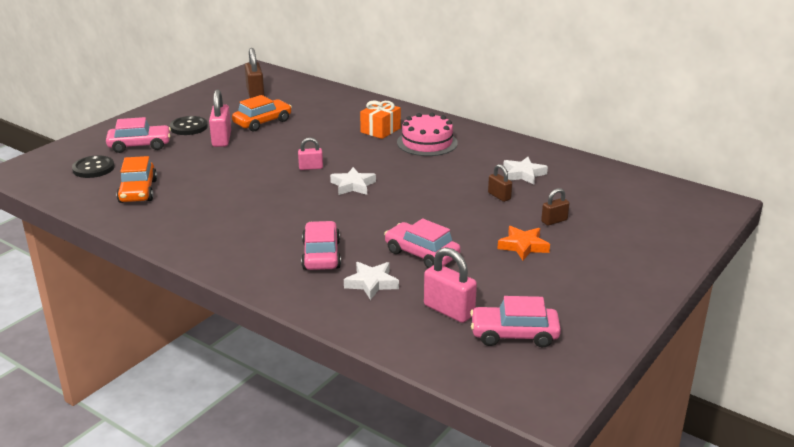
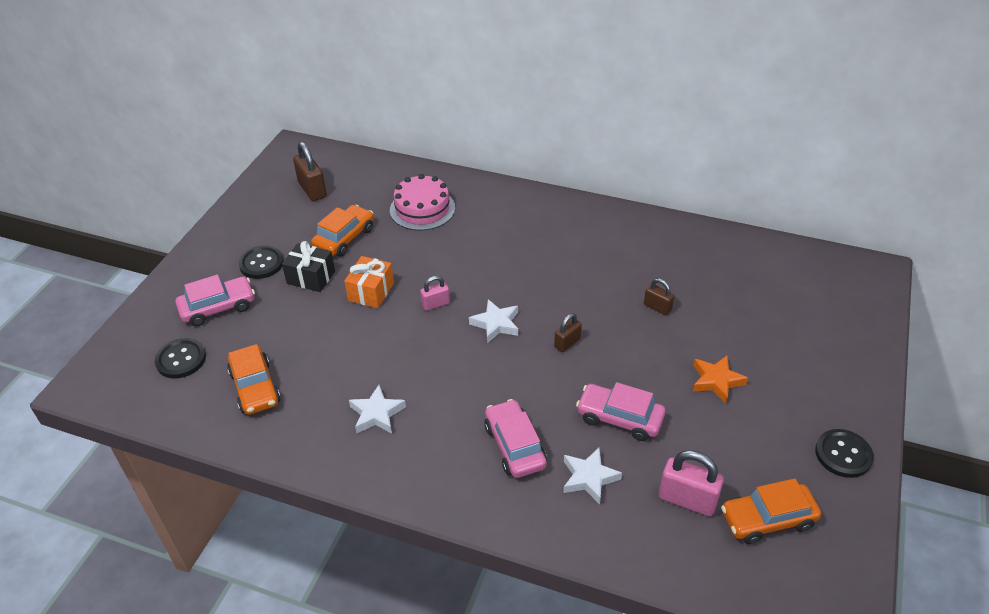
camera: 15 degrees left, 15 degrees up
(221, 139) = (311, 277): pink padlock -> black gift
(380, 130) = (483, 225): orange gift -> orange gift (371, 292)
(427, 142) = (543, 236): pink cake -> pink cake (422, 209)
(514, 334) = (767, 519): pink car -> orange car
(523, 174) = (666, 267): white star -> white star (376, 414)
(554, 221) = (729, 334): brown padlock -> brown padlock (567, 343)
(612, 308) = (843, 454): none -> black button

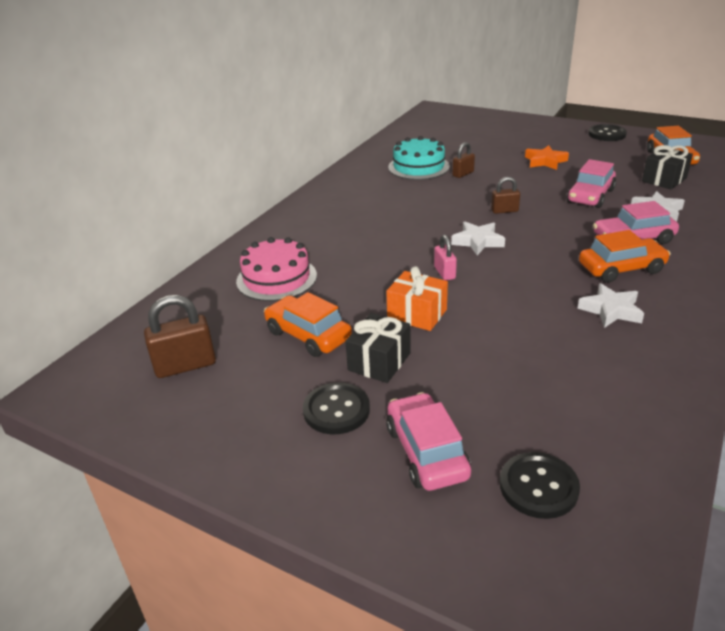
camera: 80 degrees left, 10 degrees down
(255, 388) = (586, 403): orange car -> orange car (621, 269)
(567, 343) = (504, 211): brown padlock -> brown padlock turned 60 degrees counterclockwise
(668, 270) = (418, 167): none -> turquoise cake
(687, 499) = (664, 180): pink padlock -> black gift

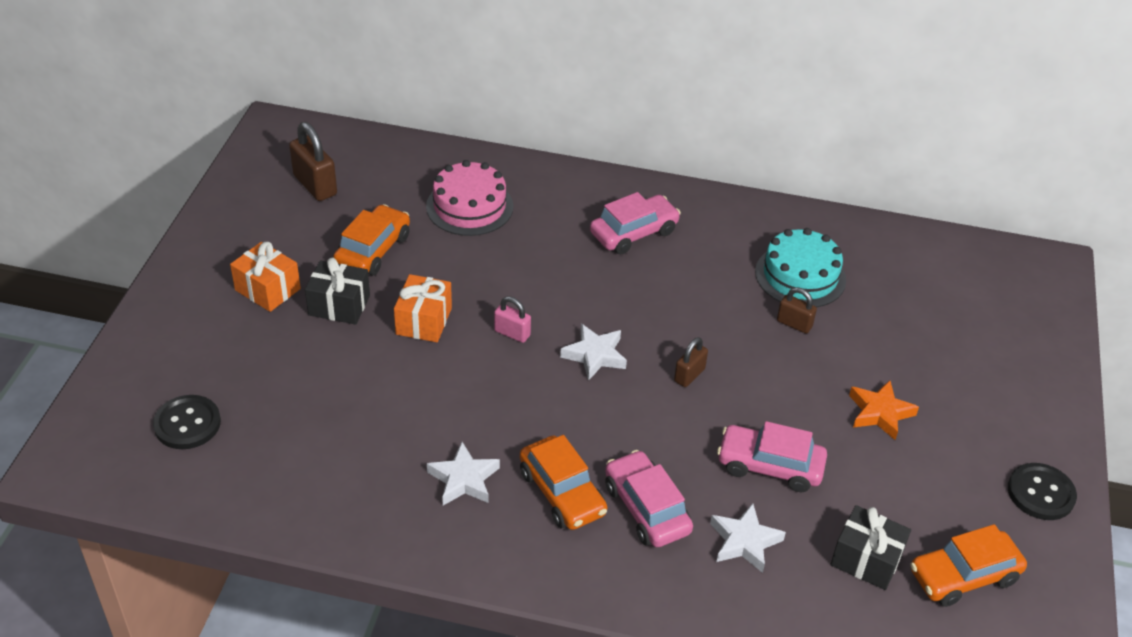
camera: 70 degrees right, 10 degrees up
(336, 410) = (267, 289): black button -> orange gift
(426, 452) = (222, 352): pink car -> pink car (634, 233)
(444, 273) = (512, 333): pink padlock -> pink padlock turned 60 degrees clockwise
(504, 211) = (689, 375): brown padlock -> brown padlock turned 60 degrees clockwise

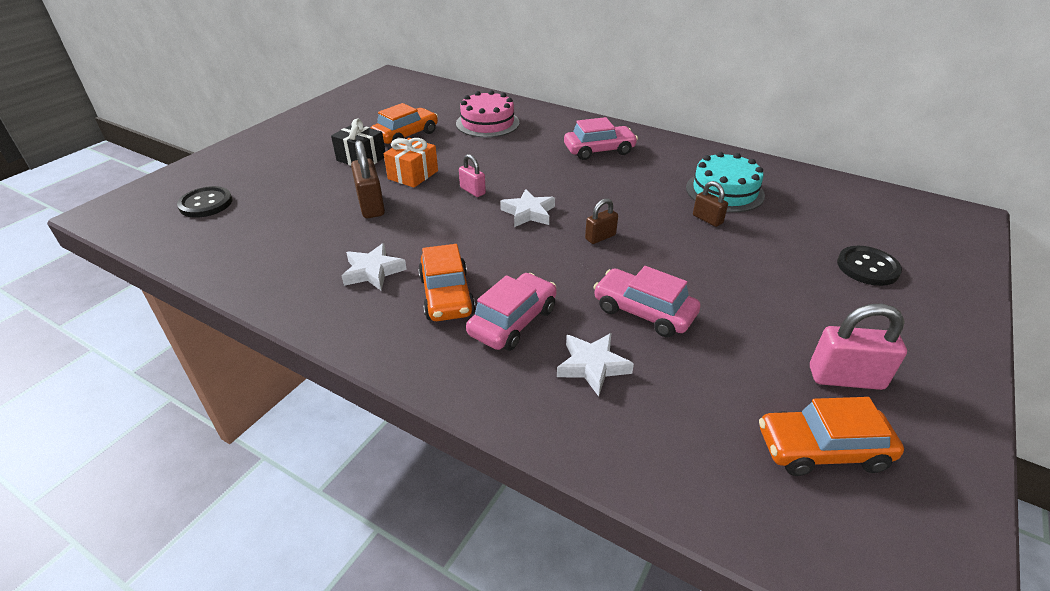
camera: 20 degrees right, 5 degrees down
(267, 289) = (321, 144): orange gift -> none
(315, 185) = (393, 102): brown padlock -> brown padlock (371, 206)
(646, 508) = (513, 321): pink car -> pink car turned 45 degrees clockwise
(866, 559) = (713, 409): black gift -> none
(880, 413) = (767, 292): orange star -> none
(969, 498) = (845, 378): none -> pink padlock
(1040, 493) = (930, 389): black button -> black button (867, 267)

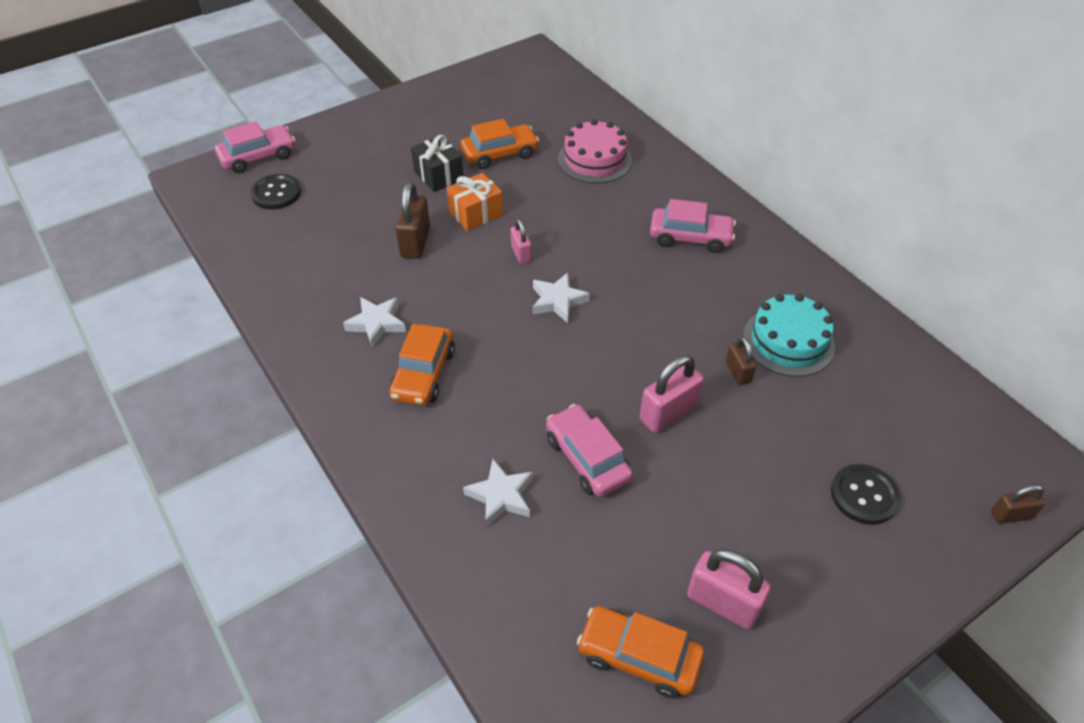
camera: 25 degrees right, 10 degrees up
(513, 321) = (463, 423): pink car -> pink car (258, 157)
(600, 237) = (608, 356): brown padlock -> brown padlock (1011, 515)
(680, 260) = (668, 413): none -> pink padlock

